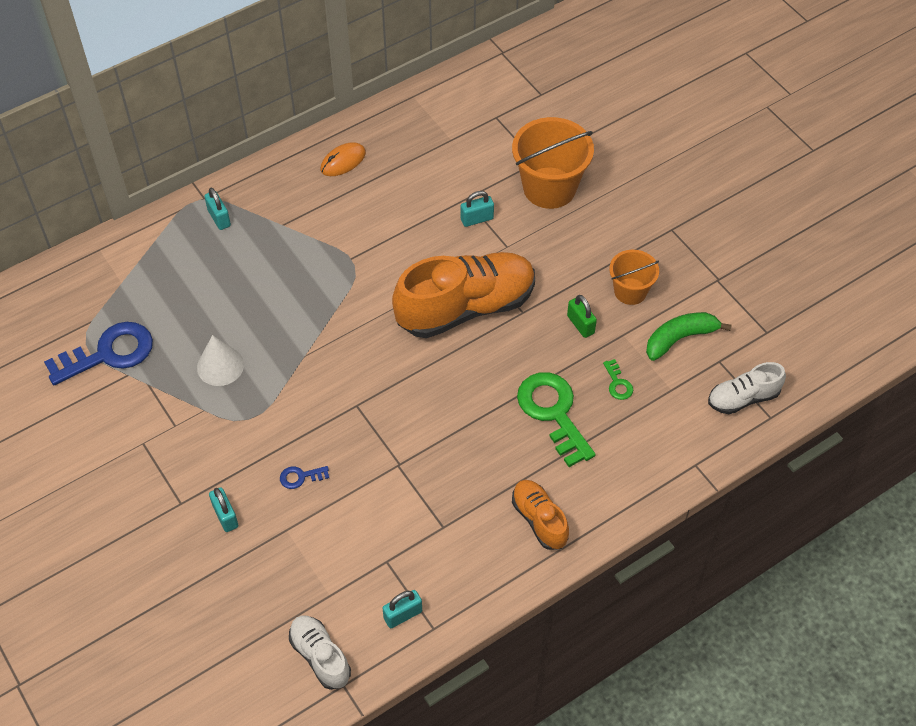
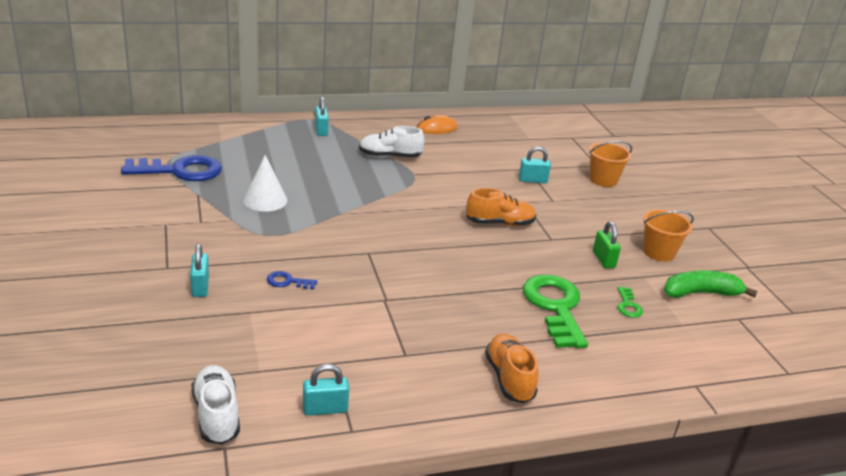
camera: 15 degrees right, 25 degrees down
(466, 307) = (500, 223): orange shoe -> orange shoe, size x0.50
(549, 188) = (603, 180): orange bucket -> orange bucket, size x0.59
(743, 398) = (759, 350): white shoe -> white shoe (390, 156)

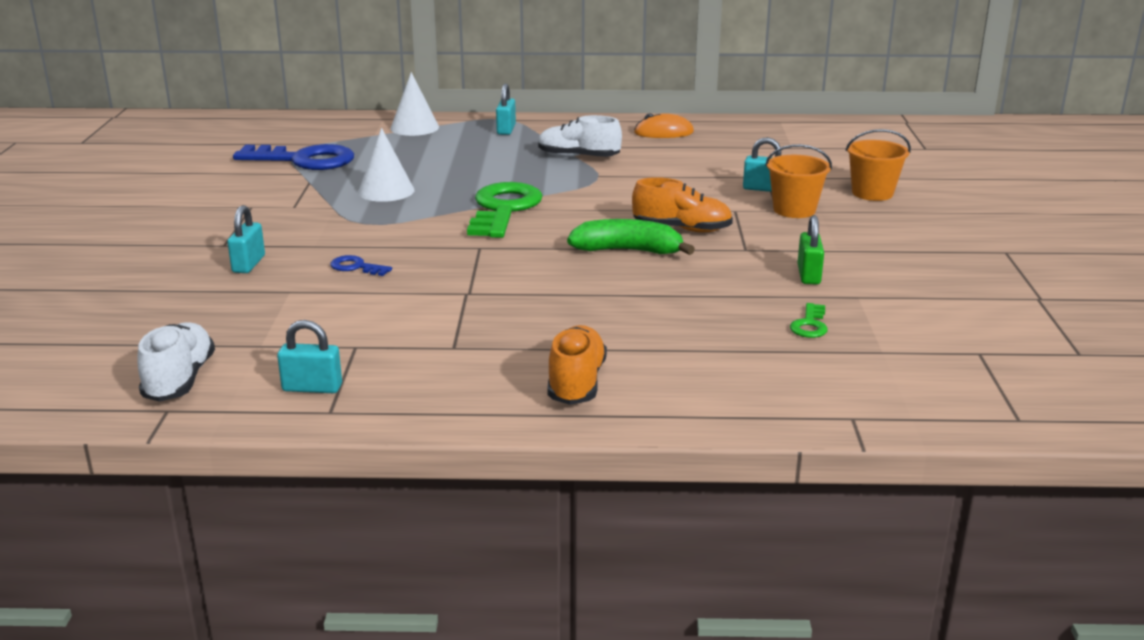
camera: 20 degrees right, 5 degrees down
(249, 131) = (414, 128): none -> white cone
(555, 307) = (697, 318): green key -> green key (503, 209)
(659, 252) = (902, 273): orange bucket -> orange bucket (794, 210)
(700, 293) = (936, 320): green banana -> green banana (628, 250)

